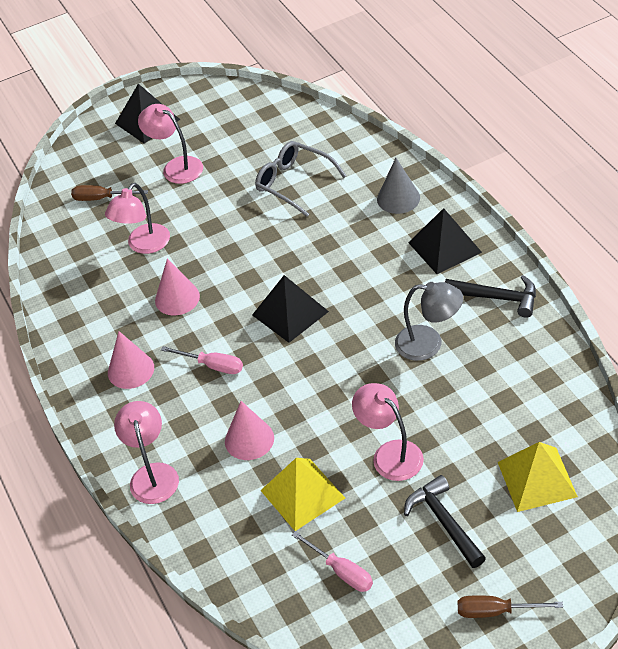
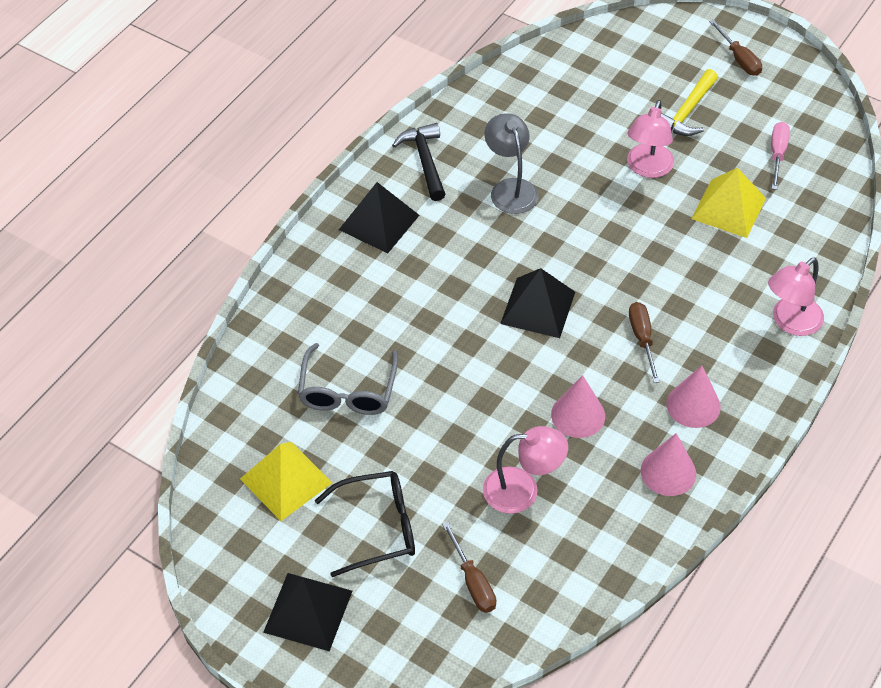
camera: 125 degrees left, 5 degrees up
(176, 167) = (378, 528): pink lamp -> black glasses
(212, 365) = (642, 339): pink screwdriver -> brown screwdriver
(249, 439) = (703, 270): pink cone -> pink cone (668, 472)
(398, 198) = (326, 286): grey cone -> none
(444, 522) = (686, 112): black hammer -> yellow hammer
(537, 479) = (607, 74): yellow pyramid -> yellow pyramid (285, 480)

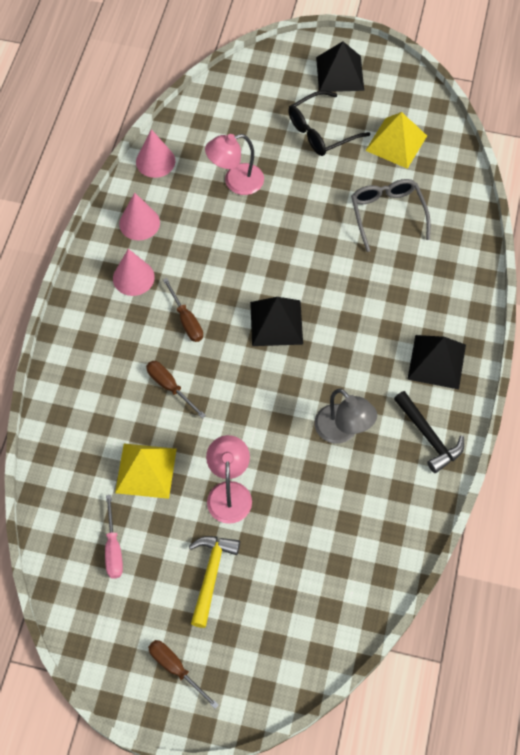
camera: 160 degrees right, 10 degrees up
(473, 582) = (246, 117): brown screwdriver -> brown screwdriver (170, 387)
(578, 415) = (216, 245): pink cone -> pink cone (155, 161)
(790, 322) = (72, 370): pink lamp -> none

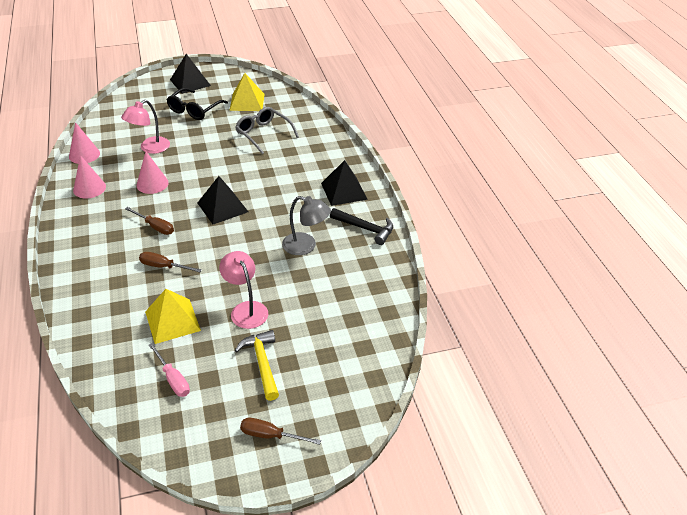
camera: 30 degrees left, 20 degrees down
(133, 277) = (101, 217): pink cone -> pink cone (152, 184)

